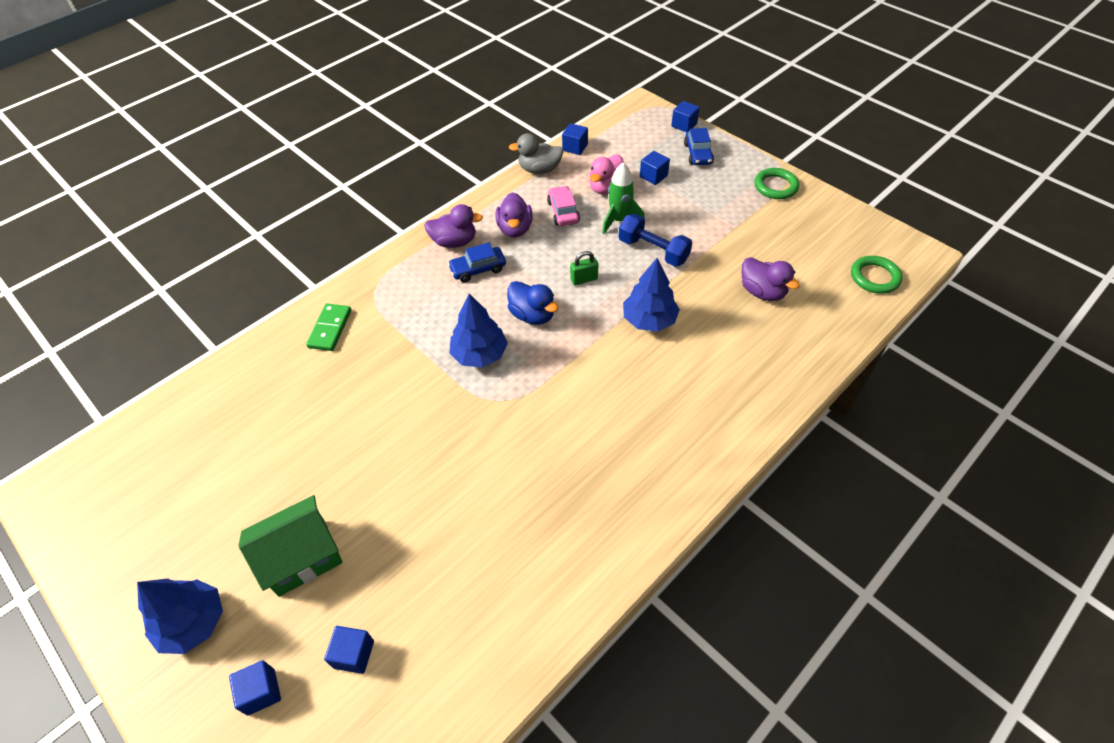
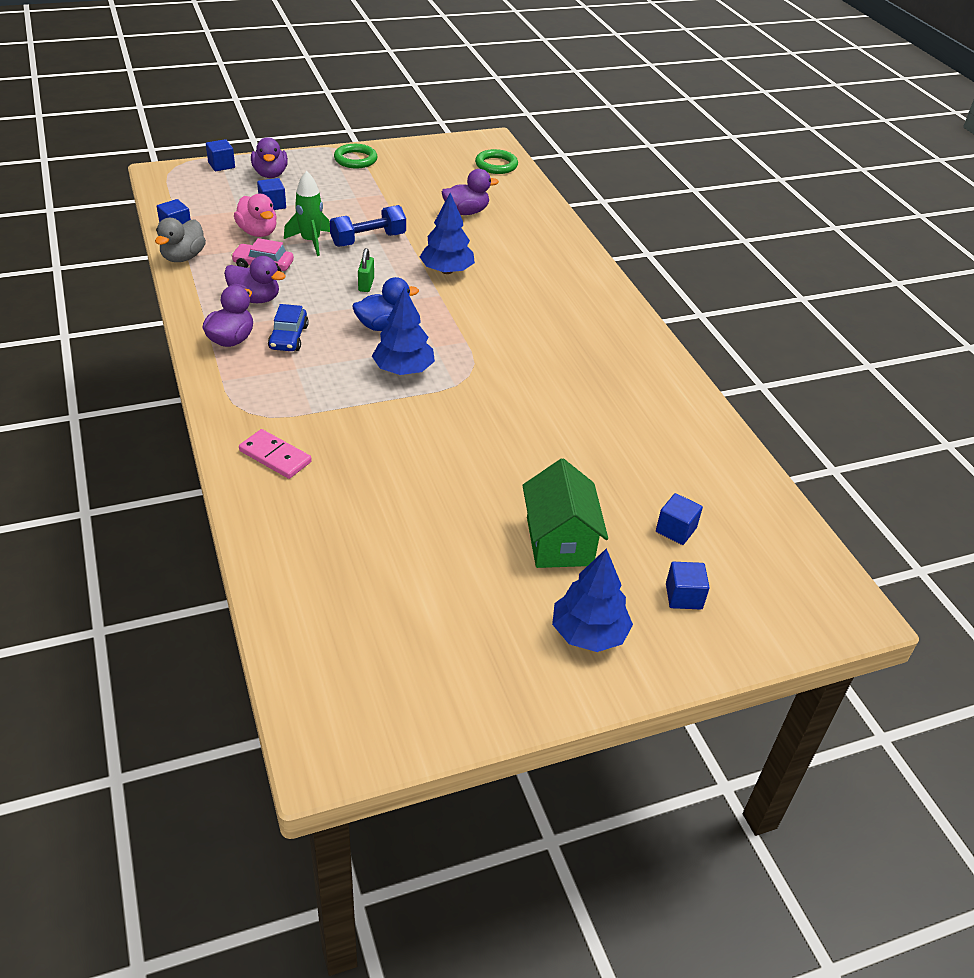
camera: 70 degrees left, 10 degrees down
(330, 329) = (275, 456): green domino -> pink domino
(698, 154) = (270, 174): blue car -> purple duck

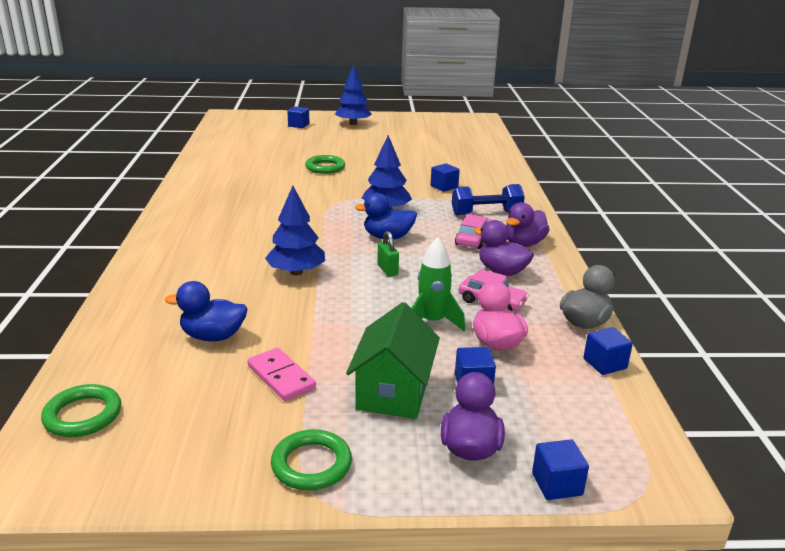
camera: 160 degrees left, 15 degrees down
(275, 456) = (492, 183): pink domino -> pink domino (281, 377)
(288, 337) = (473, 239): blue car -> pink car
(366, 285) = (387, 270): green padlock -> green padlock turned 45 degrees counterclockwise
(368, 240) = (362, 315): blue dumbbell -> blue dumbbell (486, 213)
(466, 212) = (213, 336): purple duck -> blue duck
(534, 451) = (325, 167): none -> green ring
(559, 541) = (342, 142): green house -> green house (393, 391)
(676, 530) = (277, 138): blue cube -> blue cube (444, 187)

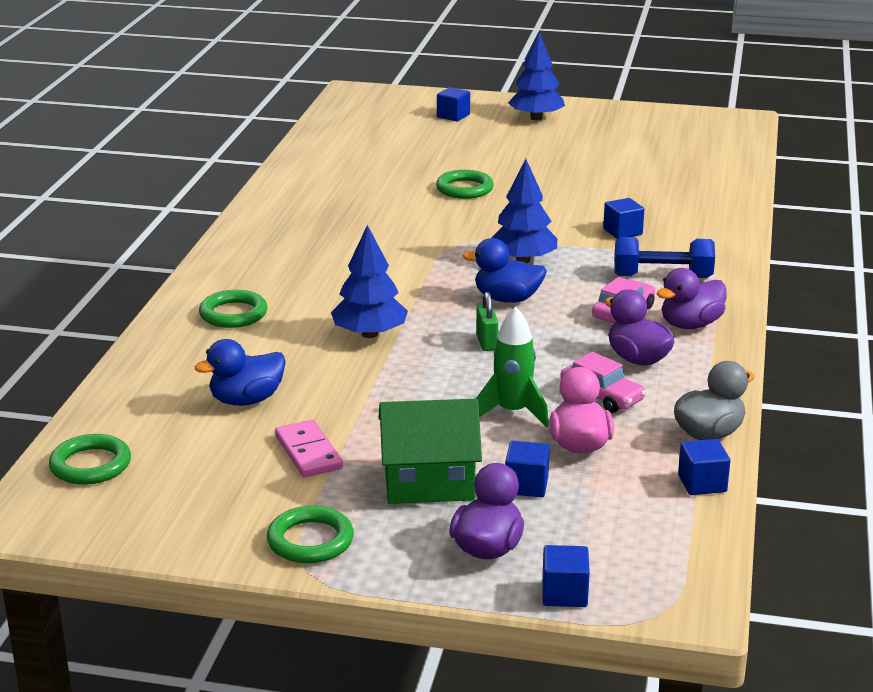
camera: 15 degrees right, 0 degrees up
(182, 267) = (233, 314): none -> green ring
(213, 336) = (246, 400): blue duck -> blue duck turned 45 degrees counterclockwise
(393, 391) = (429, 483): green house -> green house turned 60 degrees clockwise

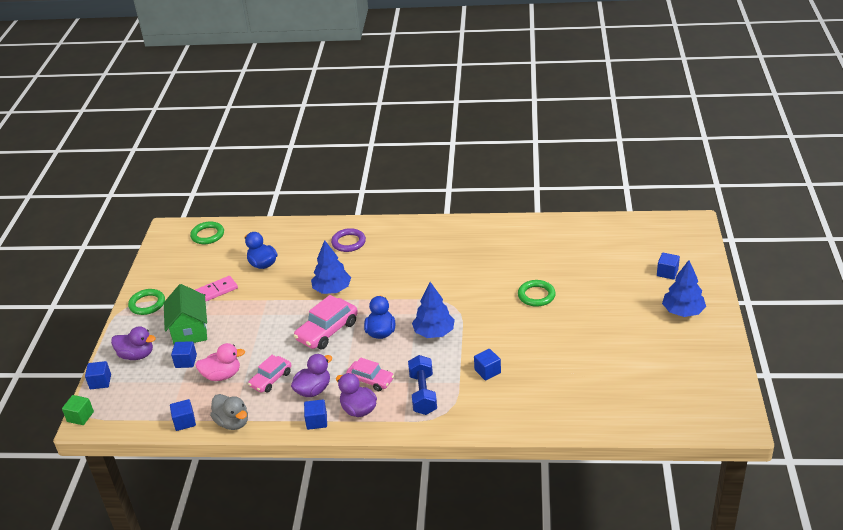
camera: 85 degrees right, 10 degrees up
(233, 314) = (348, 242): green ring -> purple ring
(486, 342) = (327, 331): green padlock -> pink car
(512, 412) = (253, 349): green rocket -> none
(673, 615) = (80, 417): none -> green cube
(713, 358) = (317, 421): none -> blue cube

